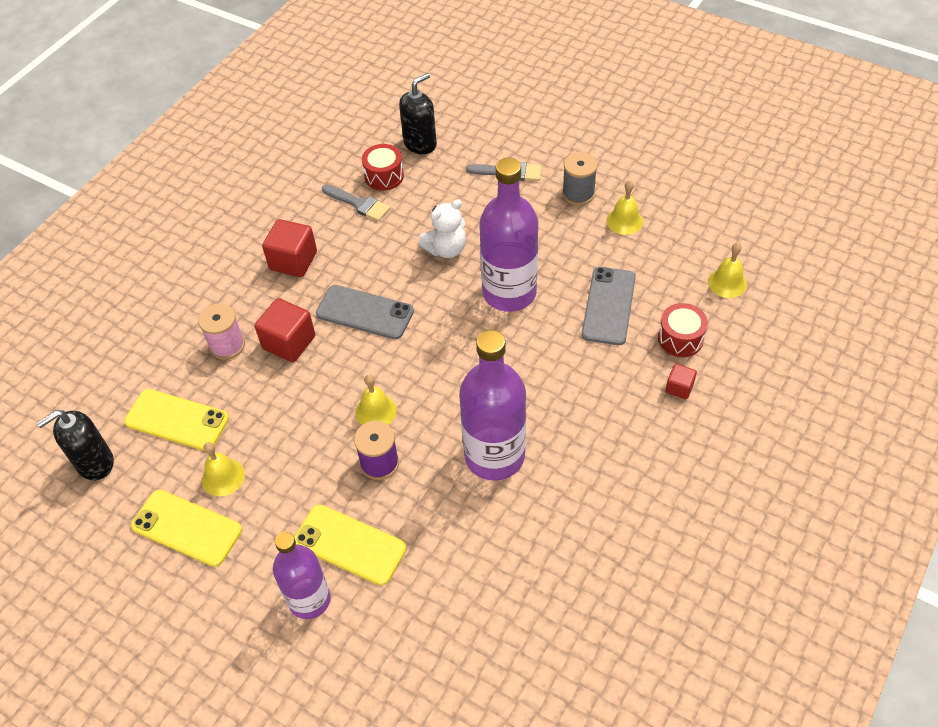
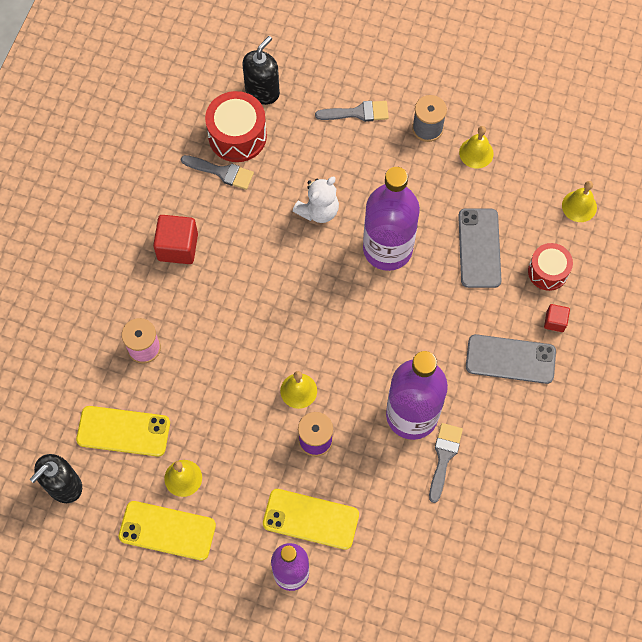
camera: 15 degrees left, 15 degrees up
(289, 342) = (200, 335): red cube -> none
(365, 312) = (261, 292): grey phone -> grey phone (510, 359)
(384, 176) = (237, 136): red drum -> red drum, size x1.51
(520, 505) = (444, 457): none -> grey brush

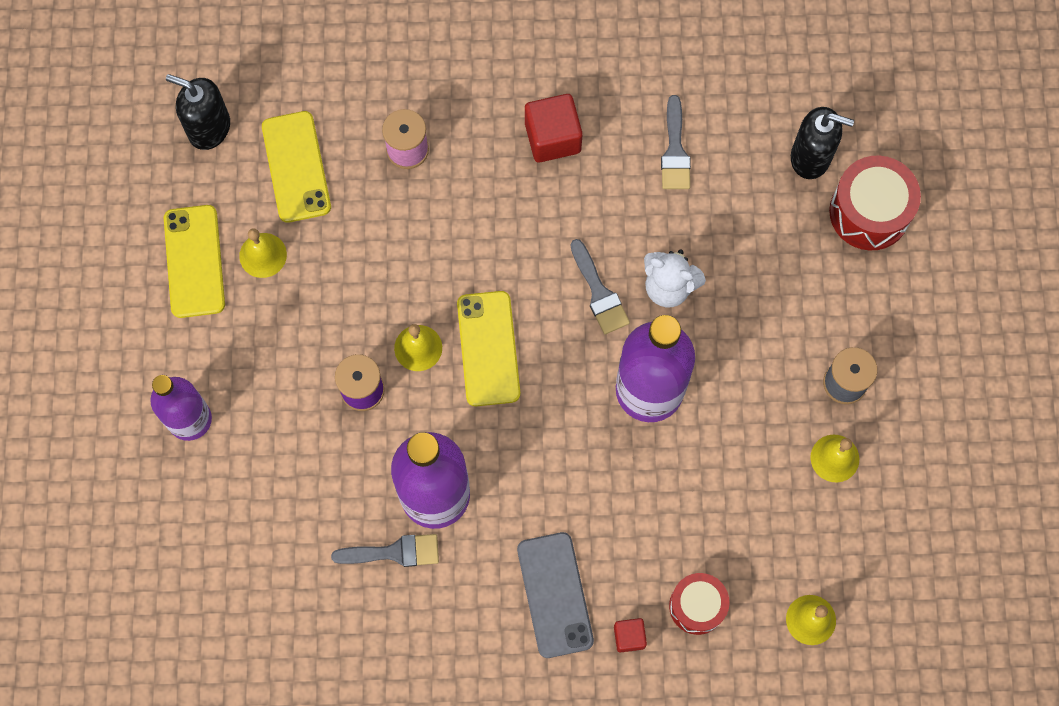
camera: 70 degrees right, 5 degrees up
(237, 136) = (734, 150): red drum -> red drum (869, 212)
(310, 519) = (262, 419): yellow phone -> yellow phone (488, 348)
(357, 113) = (830, 286): grey brush -> grey brush (599, 293)
(479, 248) = (696, 506): grey phone -> none

